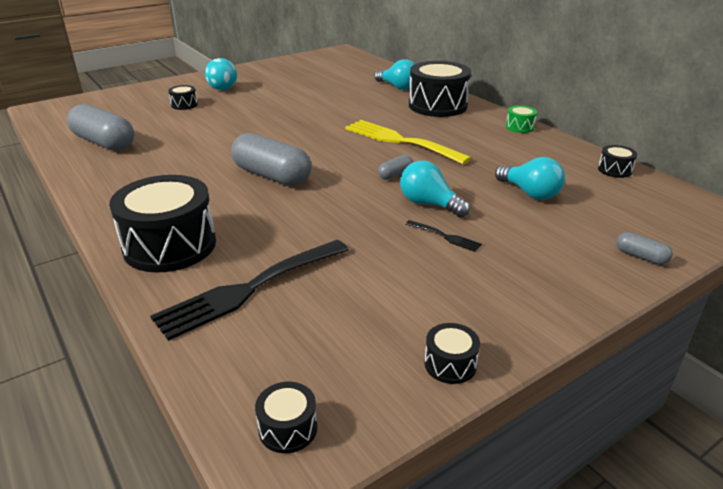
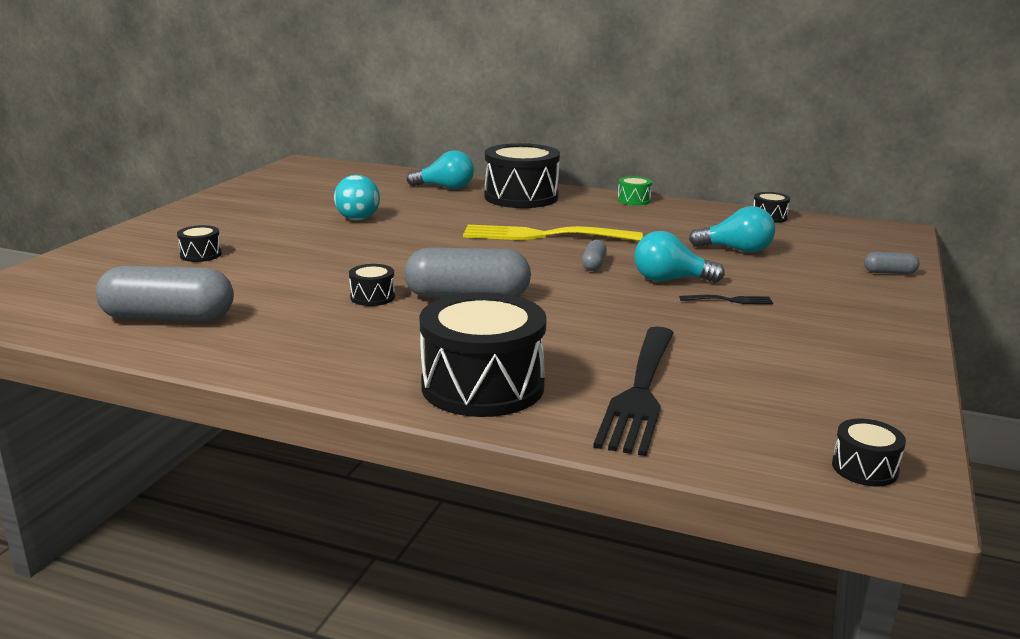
camera: 35 degrees left, 10 degrees down
(223, 89) = (222, 228): turquoise ball -> turquoise ball (358, 219)
(450, 364) = (893, 383): black drum -> black drum (372, 297)

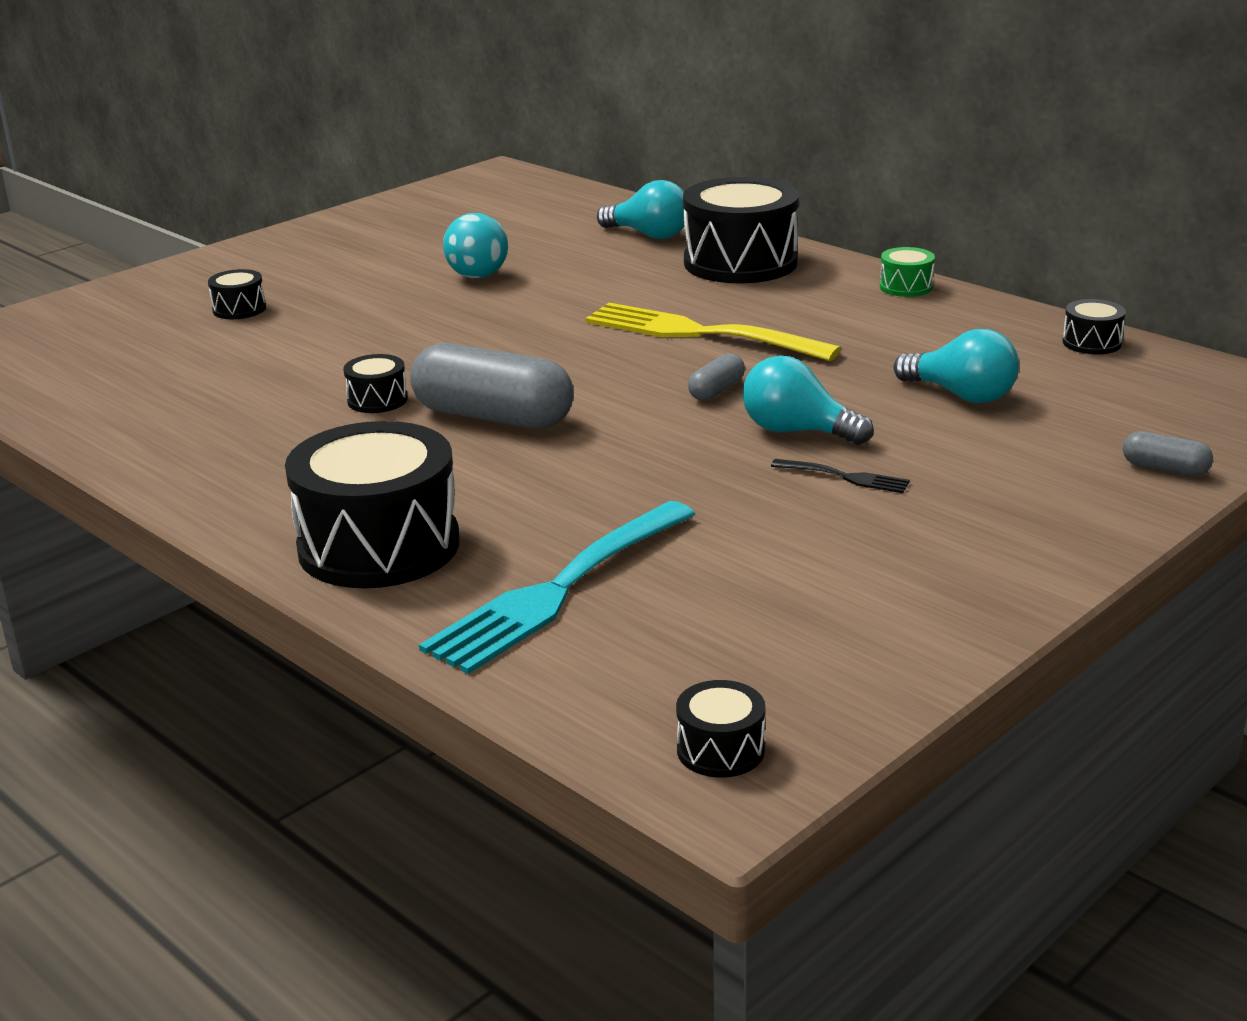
camera: 25 degrees right, 5 degrees up
(168, 318) = (127, 395): grey capsule -> none
(640, 392) = (558, 590): black fork -> turquoise fork

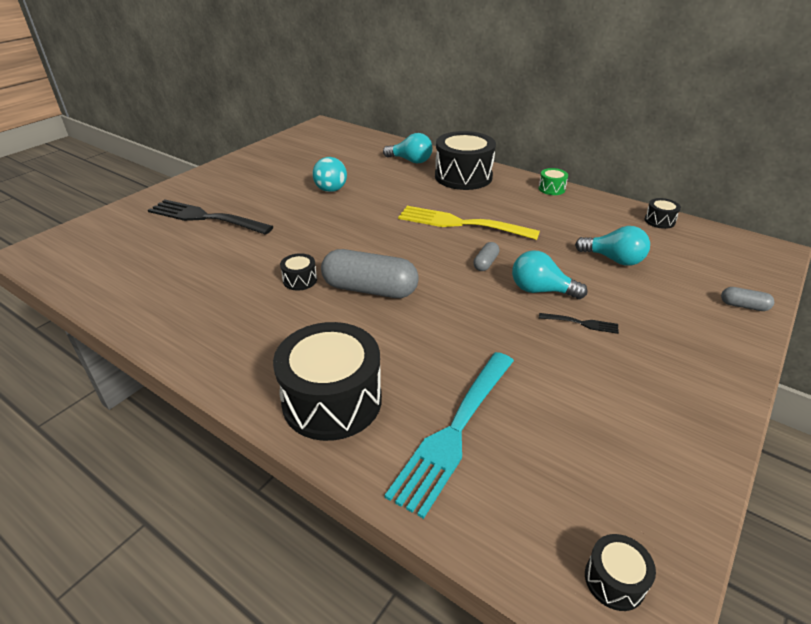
camera: 10 degrees left, 10 degrees up
(239, 309) = (205, 217): black drum -> black fork

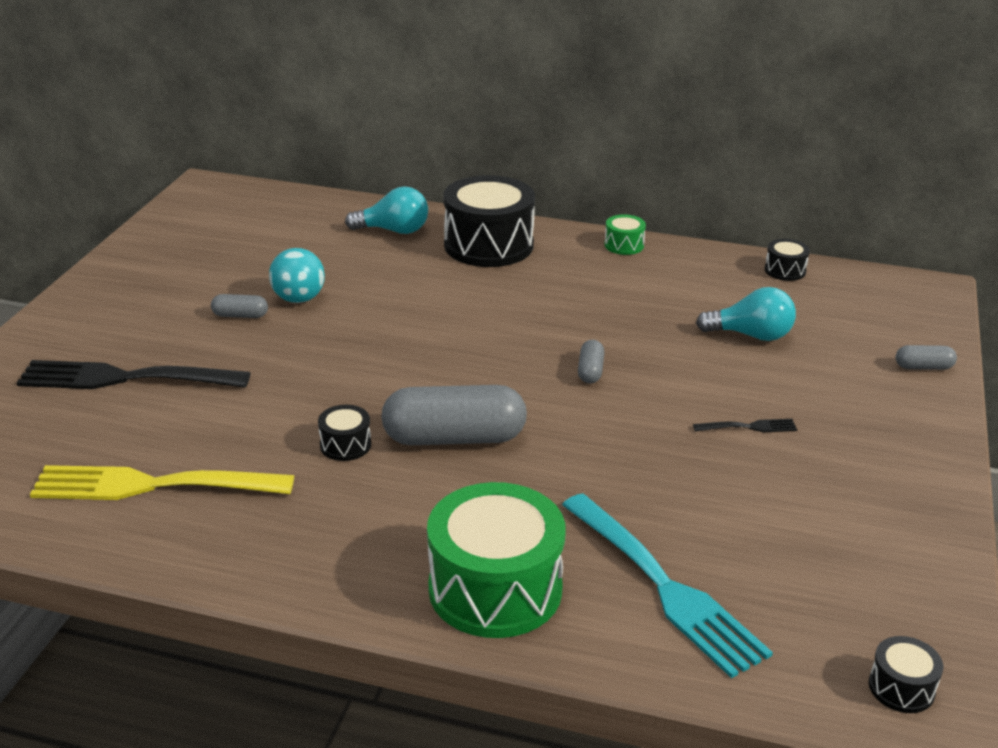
camera: 20 degrees left, 5 degrees down
(292, 194) = (240, 315): none -> grey capsule
(332, 400) = (495, 589): black drum -> green drum
(454, 431) = (664, 587): turquoise fork -> turquoise fork turned 45 degrees counterclockwise
(461, 223) = (525, 319): yellow fork -> yellow fork (152, 485)
(541, 290) = (680, 395): turquoise light bulb -> none

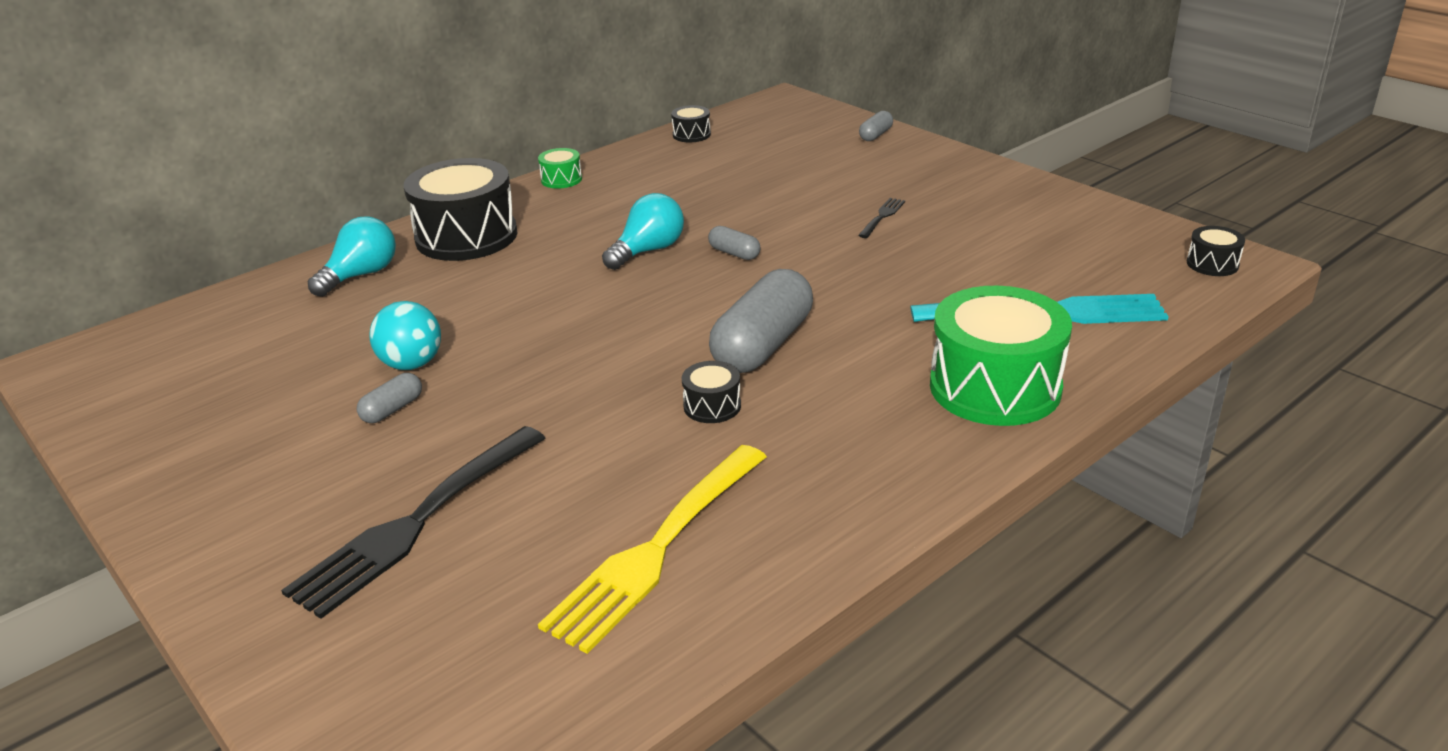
camera: 55 degrees left, 0 degrees up
(751, 335) = (763, 176): turquoise light bulb -> turquoise light bulb (648, 251)

